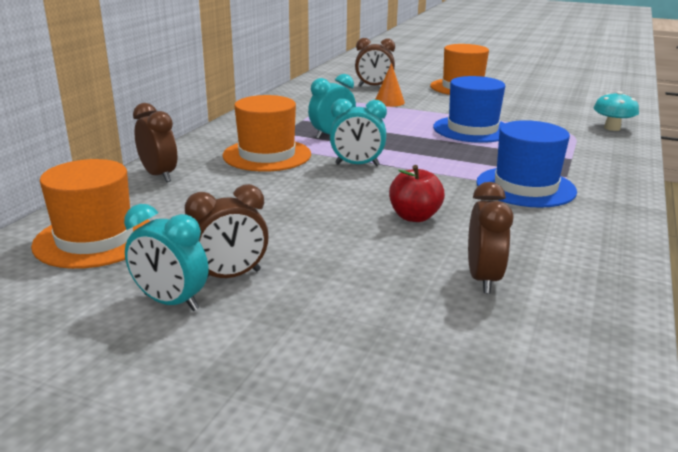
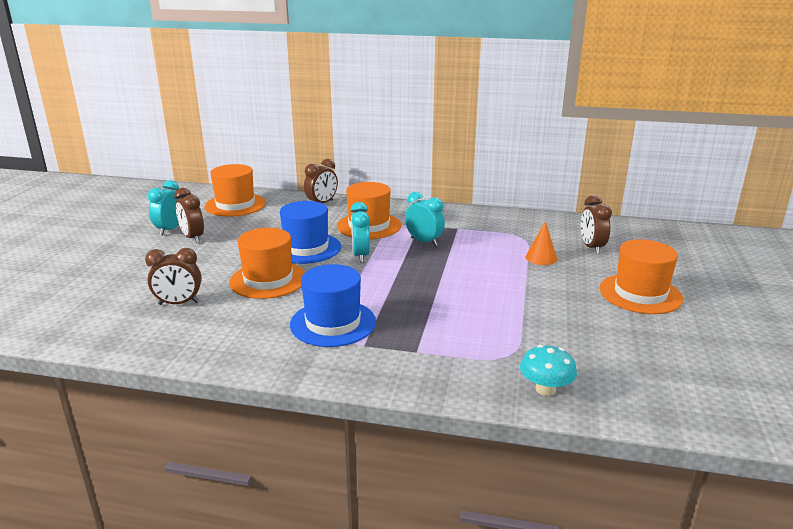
camera: 80 degrees right, 0 degrees up
(414, 217) = (268, 280): red apple -> orange hat
(472, 129) = (479, 300): blue hat -> blue hat (306, 248)

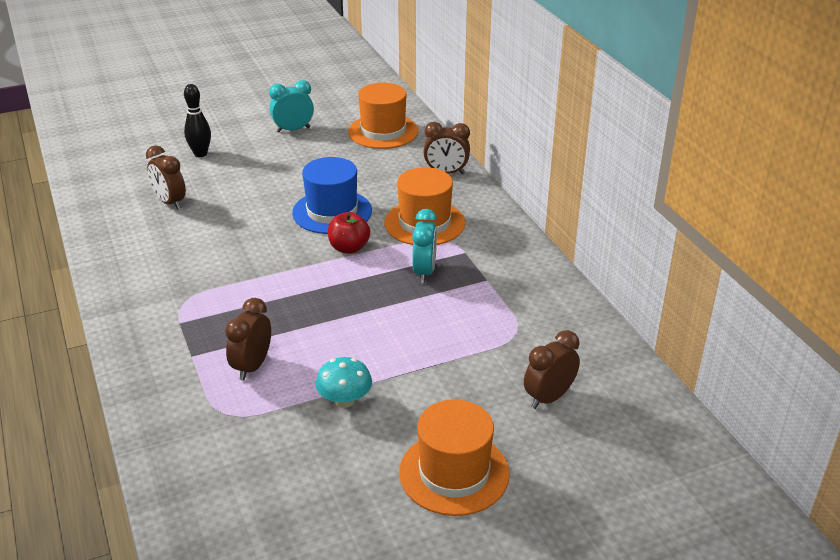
camera: 55 degrees right, 10 degrees up
(129, 271) = (200, 154): none -> black bowling pin
(192, 238) = (289, 148): brown clock -> brown clock (252, 366)
(268, 280) = (249, 222): orange hat -> none
(333, 323) = (202, 290): blue hat -> none
(360, 255) = (349, 248): turquoise clock -> red apple
(541, 258) = (473, 366): orange cone -> none
(545, 389) = (183, 457): turquoise mushroom -> turquoise mushroom (345, 400)

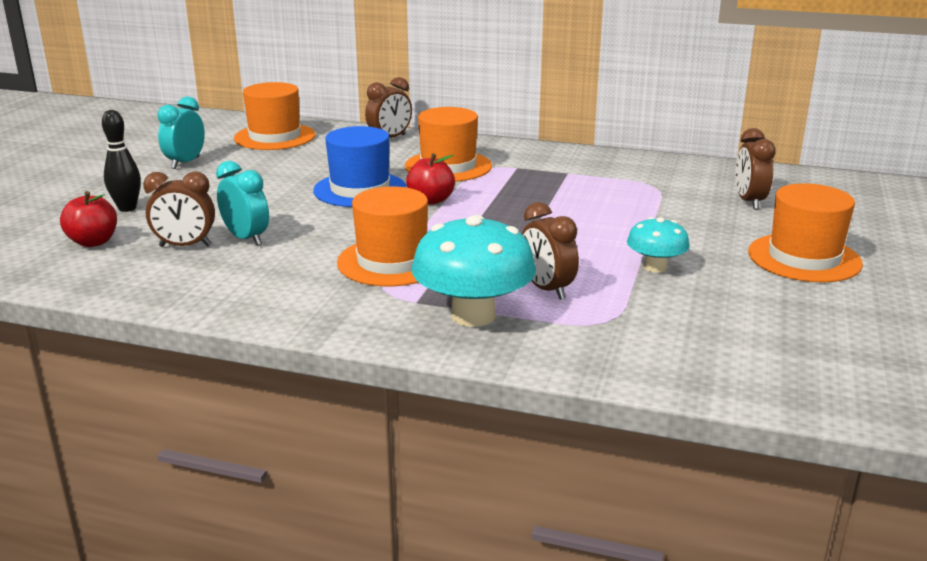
camera: 50 degrees left, 10 degrees down
(143, 172) = (93, 242): none -> red apple
(181, 354) = (473, 315): none -> turquoise mushroom
(228, 284) = (392, 261): none -> orange hat
(424, 272) = (519, 187): turquoise clock -> turquoise clock (246, 238)

